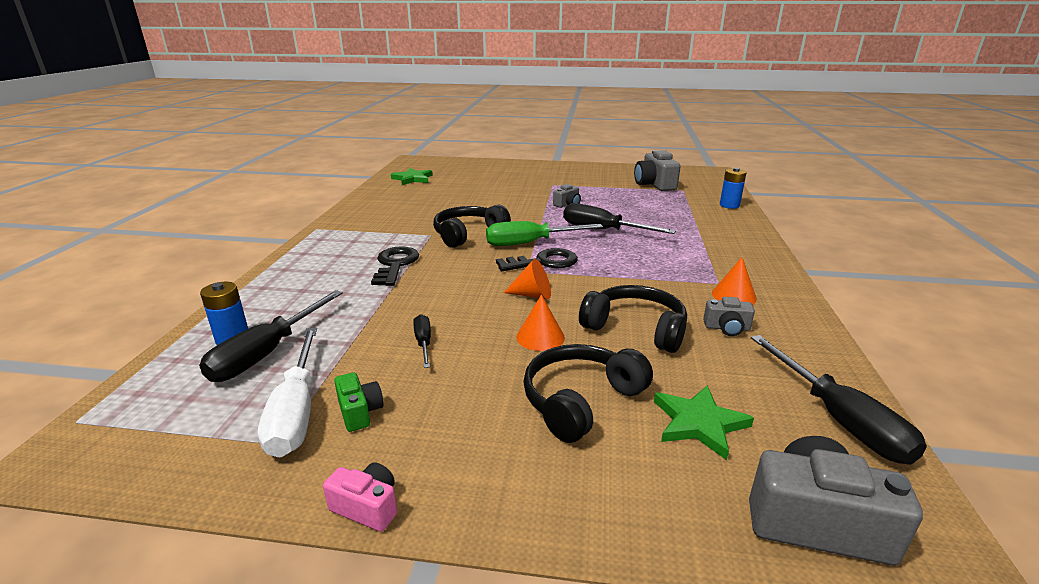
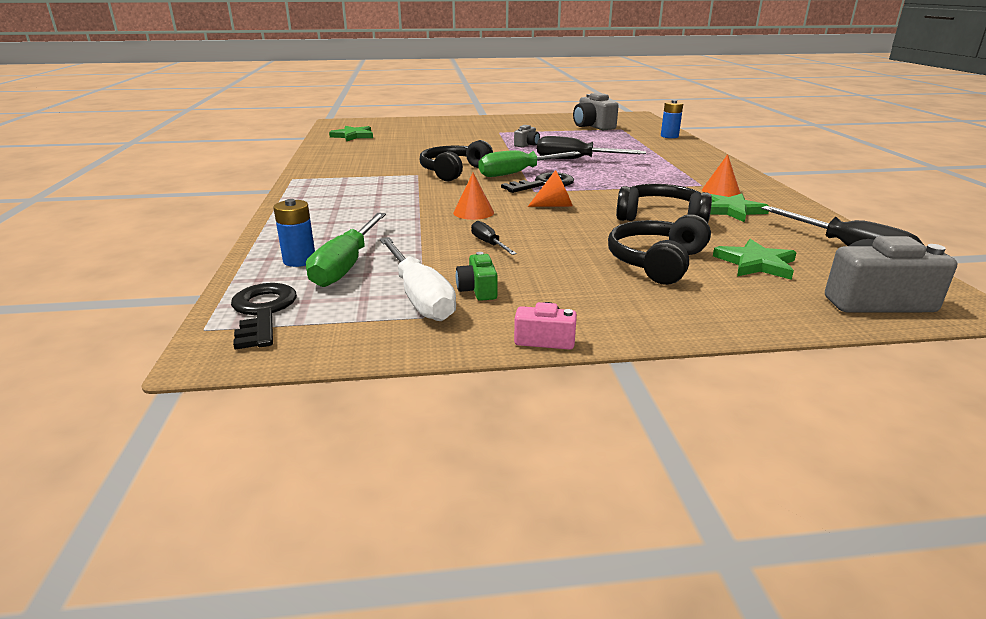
camera: 15 degrees left, 0 degrees up
(267, 353) = (346, 265): black screwdriver -> green screwdriver
(359, 412) = (478, 290): green camera -> green camera turned 150 degrees counterclockwise
(395, 265) = (405, 197): black key -> black key (263, 312)
(540, 337) = (587, 230): orange cone -> orange cone (473, 212)
(727, 328) = (731, 210): grey camera -> green star

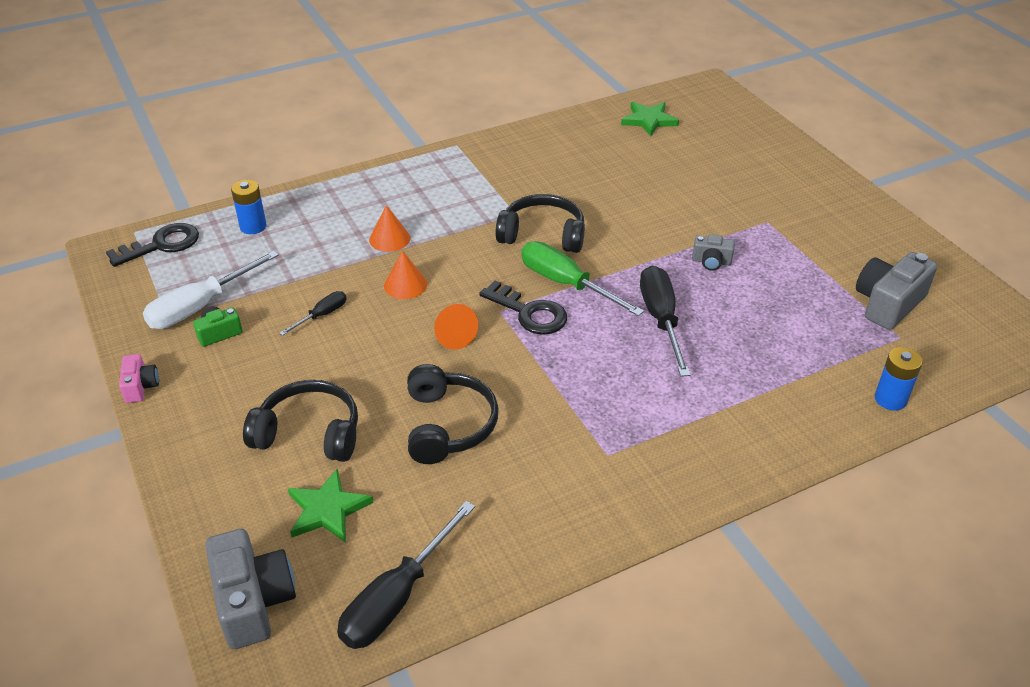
camera: 70 degrees right, 15 degrees up
(346, 265) = (250, 252): green screwdriver -> none
(720, 191) = (585, 475): orange cone -> orange cone (389, 239)
(731, 210) = (504, 487): green star -> none

